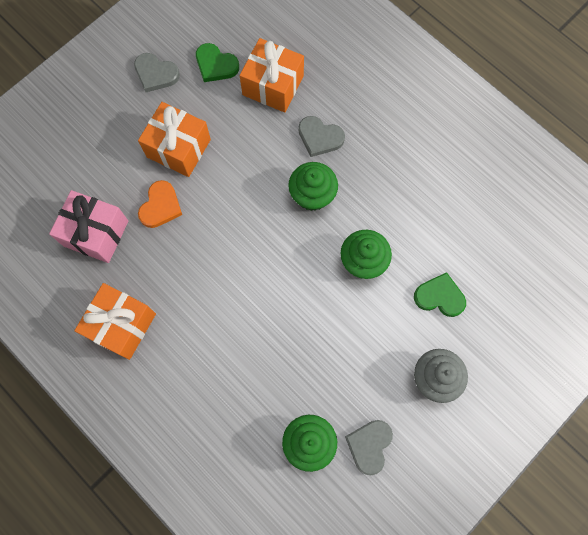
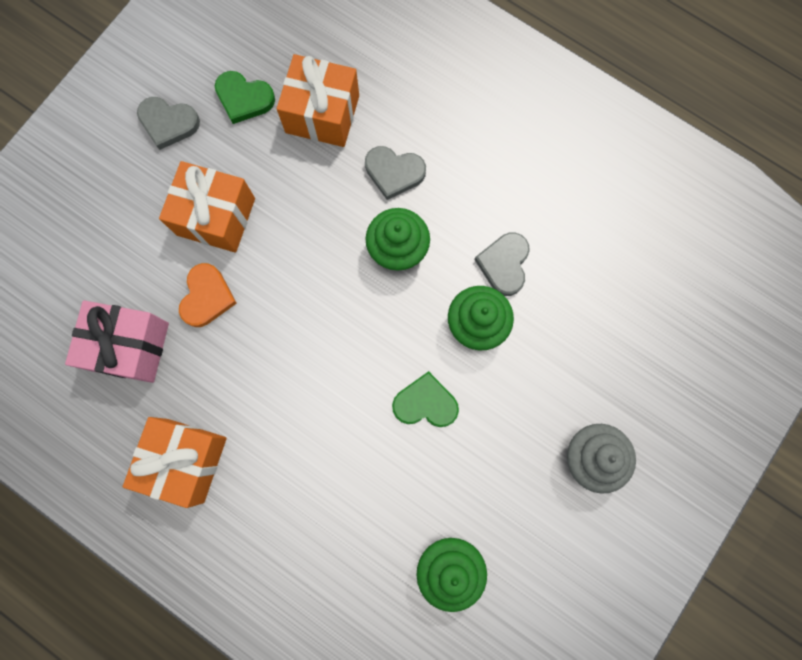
camera: 10 degrees left, 5 degrees up
(369, 445) = (524, 557): grey heart -> grey heart (504, 264)
(439, 297) = (579, 353): green heart -> green heart (425, 403)

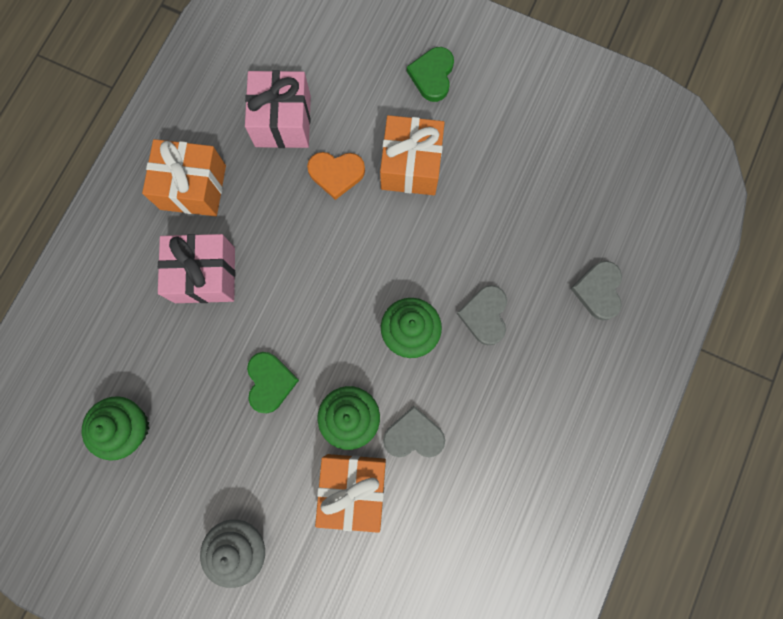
camera: 80 degrees right, 0 degrees up
(168, 123) = (490, 106): grey heart -> grey heart (598, 291)
(244, 98) = (529, 166): green heart -> green heart (432, 75)
(292, 459) = (205, 275): none -> pink gift
(322, 114) = (529, 238): orange gift -> orange gift (353, 488)

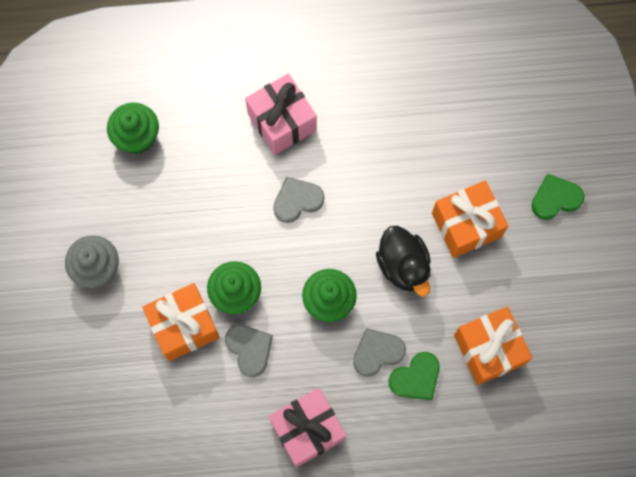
camera: 60 degrees right, 5 degrees down
(193, 187) = (345, 72): orange gift -> orange gift (489, 349)
(270, 382) = (228, 218): green heart -> green heart (416, 378)
(283, 121) = (440, 105): pink gift -> pink gift (307, 430)
(336, 174) = (423, 171): orange heart -> none
(416, 244) = (403, 266): none -> black duck
(598, 291) = (453, 434): grey heart -> grey heart (297, 200)

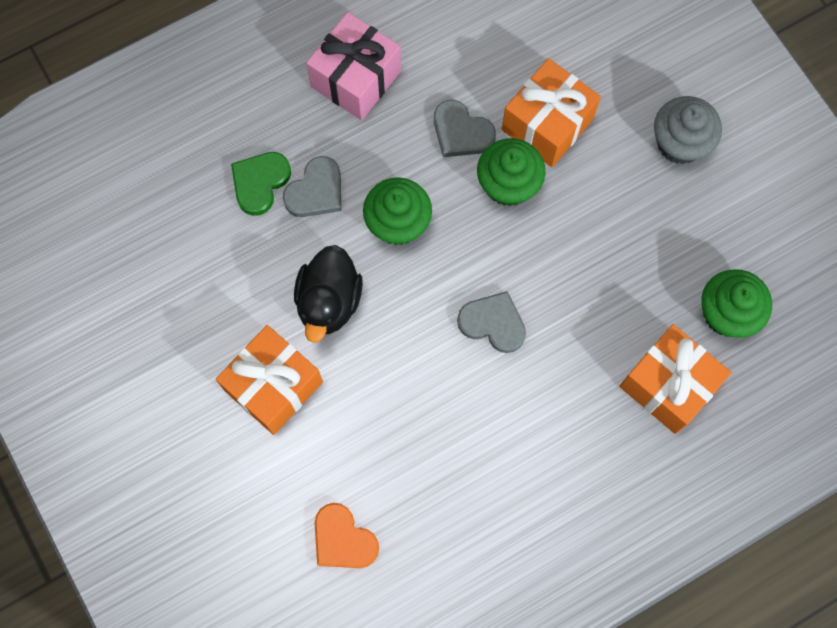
camera: 155 degrees right, 0 degrees up
(282, 122) = (562, 414): pink gift -> none
(297, 200) = (493, 323): grey heart -> grey heart turned 105 degrees counterclockwise
(403, 266) = (329, 302): black duck -> black duck turned 120 degrees counterclockwise
(461, 108) = (343, 539): none -> orange heart
(489, 349) = (188, 250): orange gift -> orange gift (668, 385)
(555, 198) = (174, 471): green heart -> none

